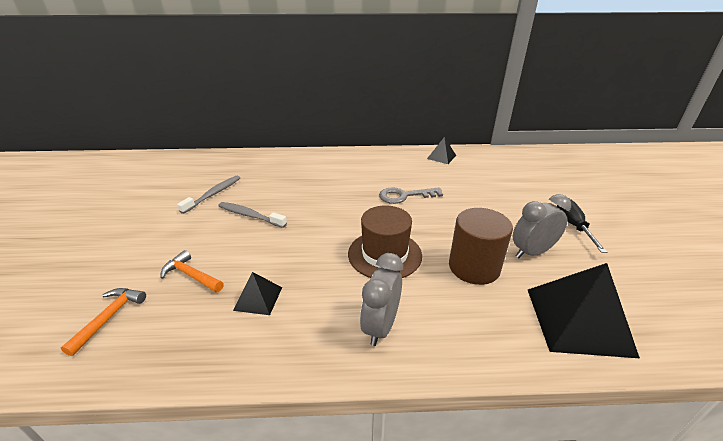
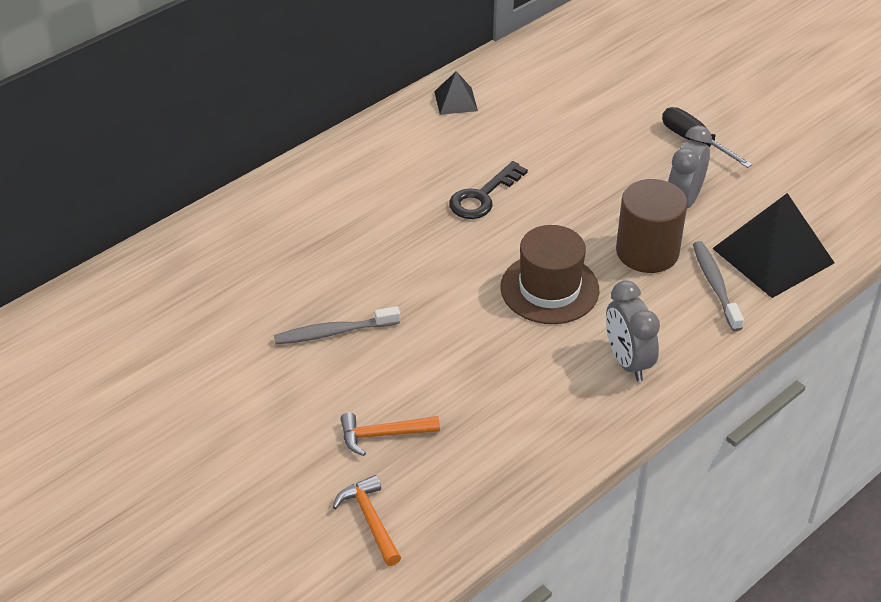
camera: 40 degrees left, 10 degrees up
(213, 194) = (233, 333): grey toothbrush -> grey toothbrush (715, 285)
(258, 298) = (487, 410): black pyramid -> none
(405, 196) = (483, 196): grey key -> black key

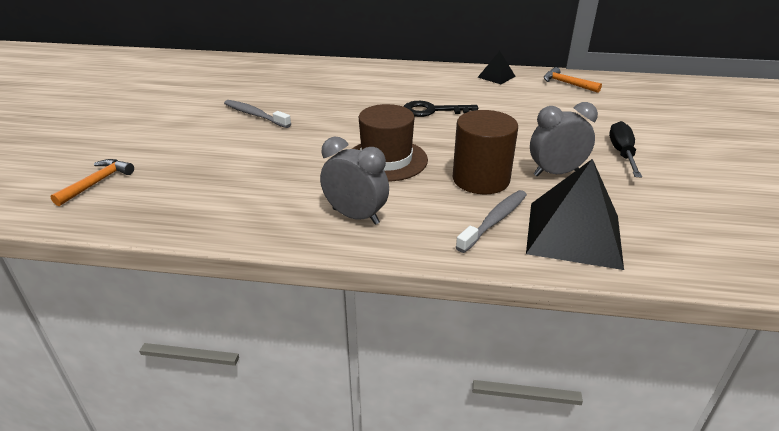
camera: 50 degrees right, 10 degrees down
(383, 435) = (181, 159): orange hammer -> orange hammer (567, 84)
(627, 362) = (356, 216): grey clock -> grey clock turned 90 degrees clockwise

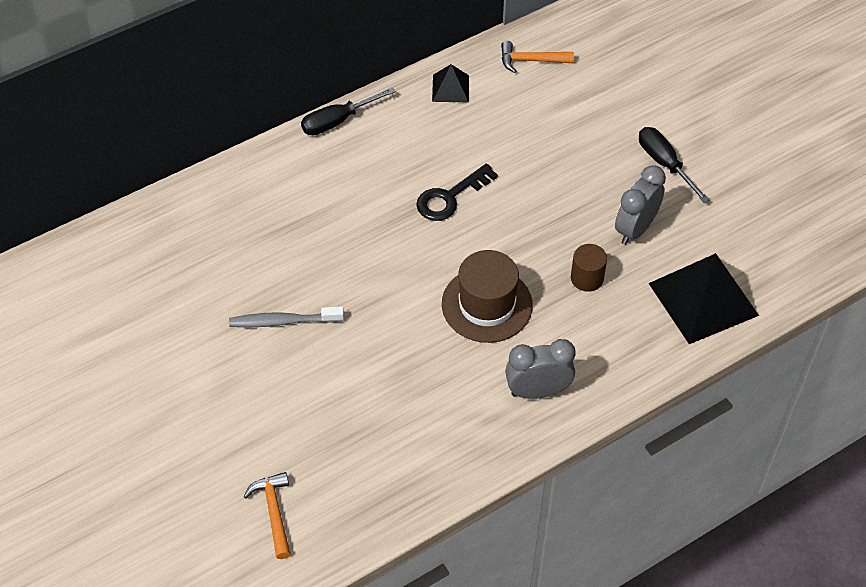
camera: 40 degrees left, 20 degrees up
(409, 66) = (337, 121): none -> black screwdriver
(481, 179) = (587, 278): brown cylinder -> brown cylinder, size x0.56
(494, 221) = (640, 323): grey toothbrush -> none

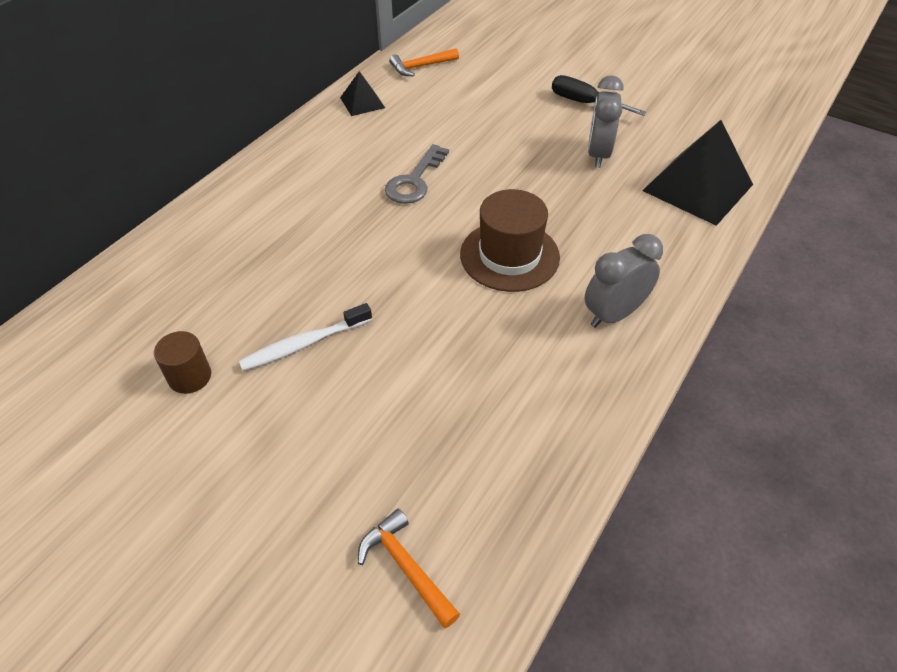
camera: 25 degrees left, 5 degrees down
(283, 321) = (303, 344): grey toothbrush -> white toothbrush
(337, 121) = (267, 154): black screwdriver -> none
(450, 197) = (415, 180): black key -> grey key
(587, 278) = (586, 204): brown cylinder -> brown cylinder (190, 376)

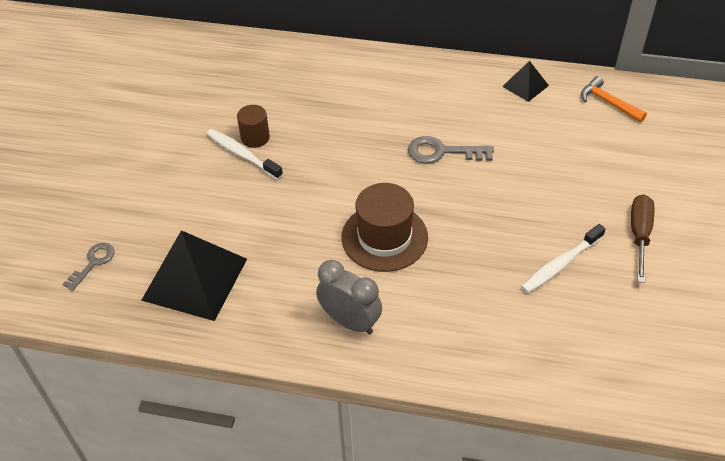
camera: 70 degrees right, 0 degrees up
(190, 376) = (195, 114): brown cylinder -> brown cylinder (255, 137)
(406, 567) = (93, 263): orange hammer -> grey key
(584, 103) = (639, 234): black screwdriver -> brown screwdriver
(598, 154) = (560, 264): grey clock -> white toothbrush
(697, 187) = (559, 354): black pyramid -> black pyramid (195, 279)

